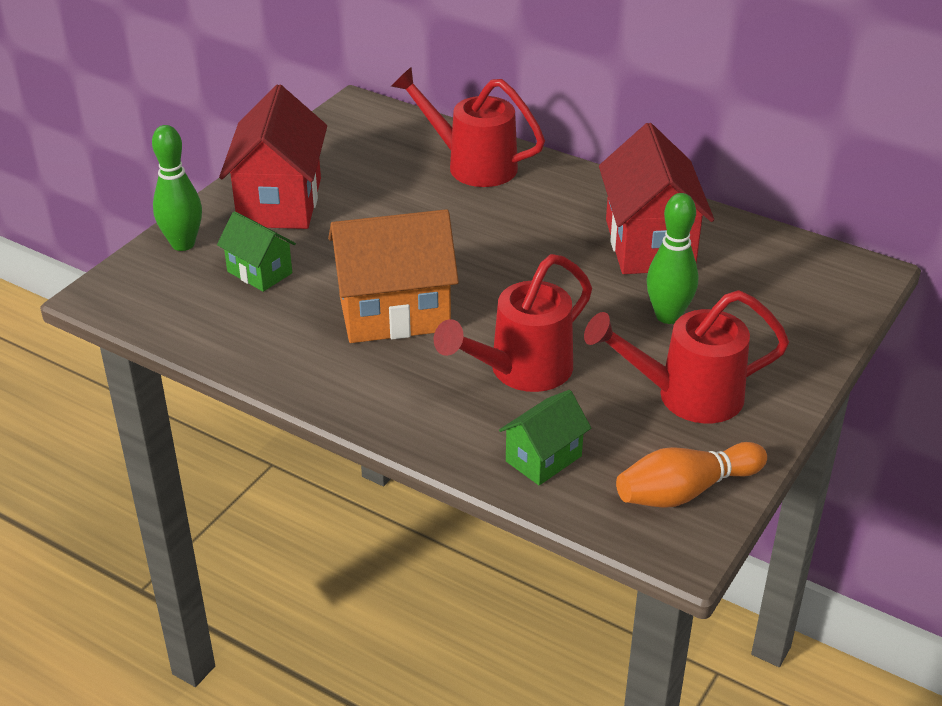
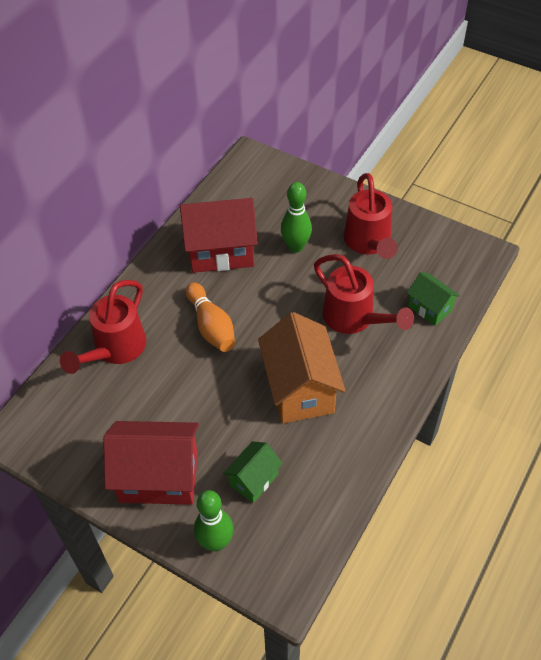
camera: 90 degrees left, 15 degrees up
(685, 491) = (445, 248): orange bowling pin -> orange bowling pin (211, 326)

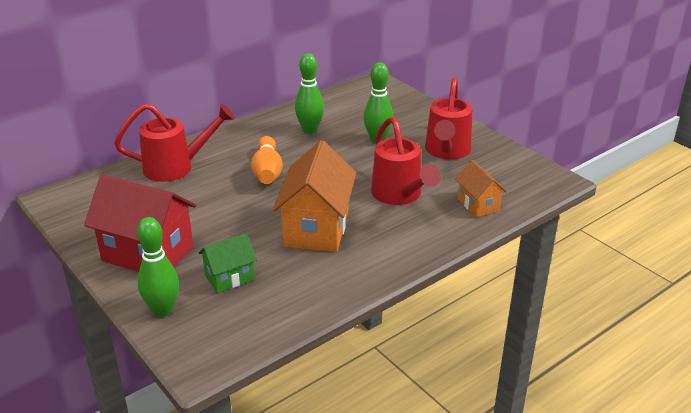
camera: 20 degrees right, 20 degrees down
(115, 349) = (176, 167): red watering can -> red watering can turned 150 degrees counterclockwise
(221, 252) = (310, 130): red house -> green bowling pin
(430, 308) = (478, 205): green house -> orange house

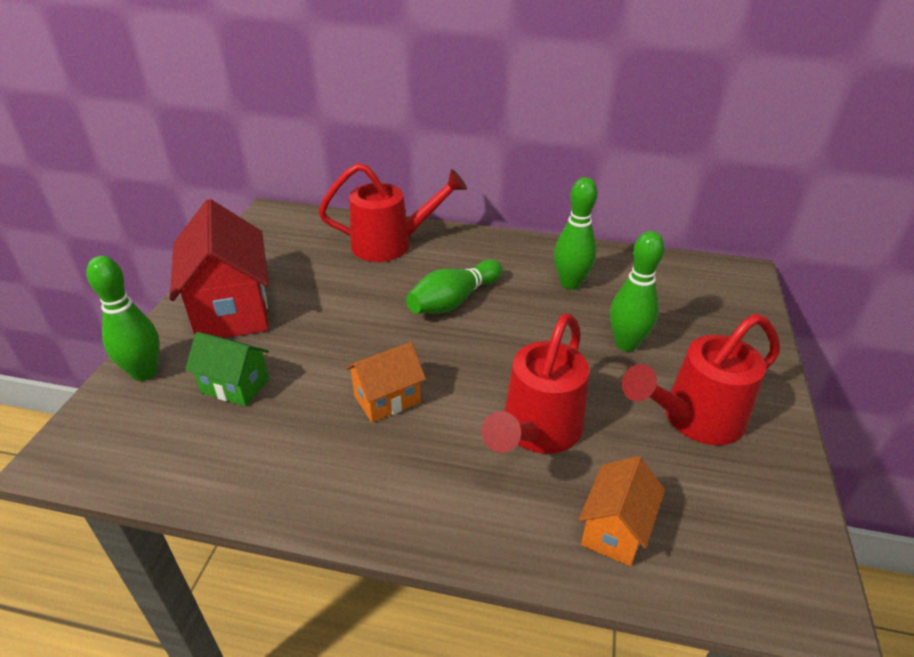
camera: 50 degrees right, 5 degrees up
(176, 167) = (391, 245): red watering can -> red watering can turned 45 degrees counterclockwise
(267, 171) = (454, 301): orange bowling pin -> green bowling pin
(316, 229) = (387, 399): orange house -> orange house, size x0.54

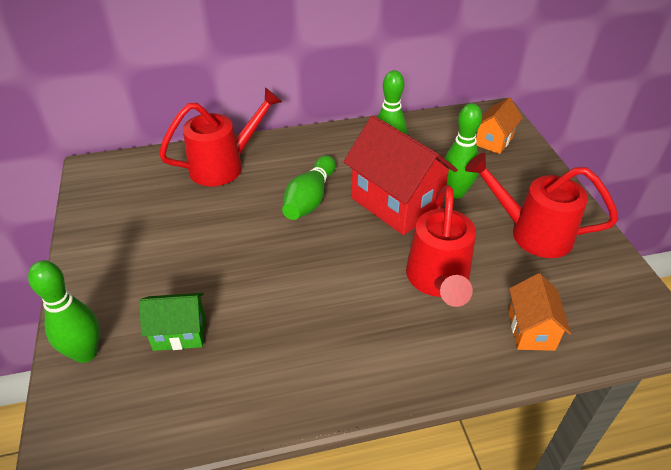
camera: 25 degrees left, 5 degrees up
(232, 310) = (124, 269): red house -> red house (396, 203)
(387, 399) = (314, 297): orange house -> orange house (494, 141)
(694, 419) = (531, 233): red watering can -> red watering can turned 75 degrees clockwise

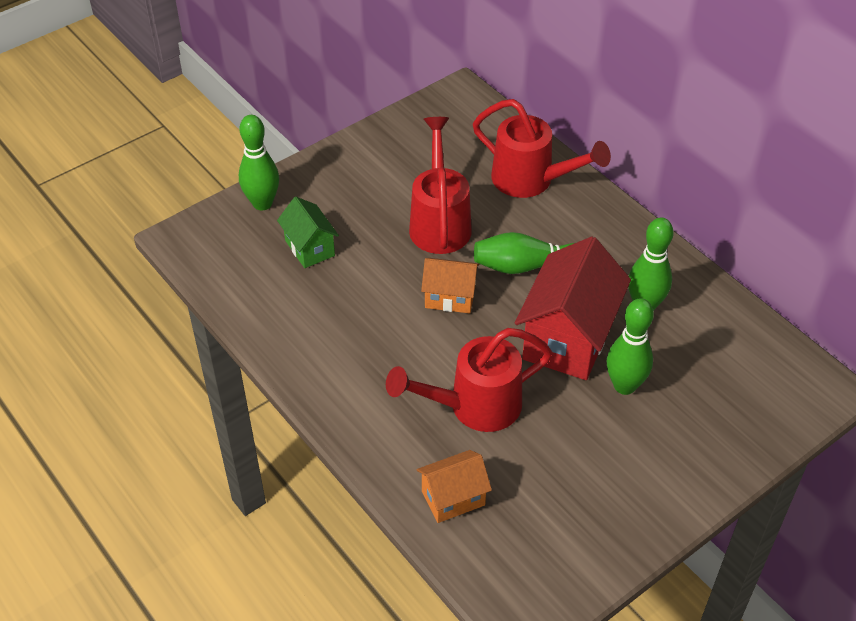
camera: 65 degrees right, 5 degrees up
(494, 141) = (757, 399): orange house -> orange house (450, 297)
(531, 233) = (601, 472): red watering can -> red watering can (439, 222)

